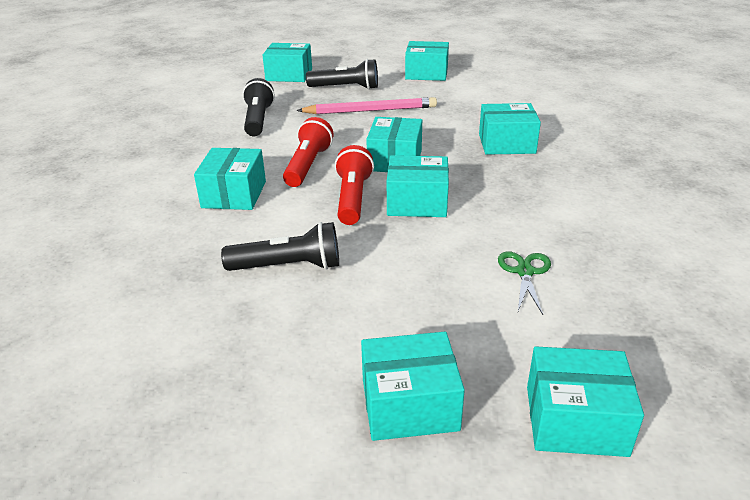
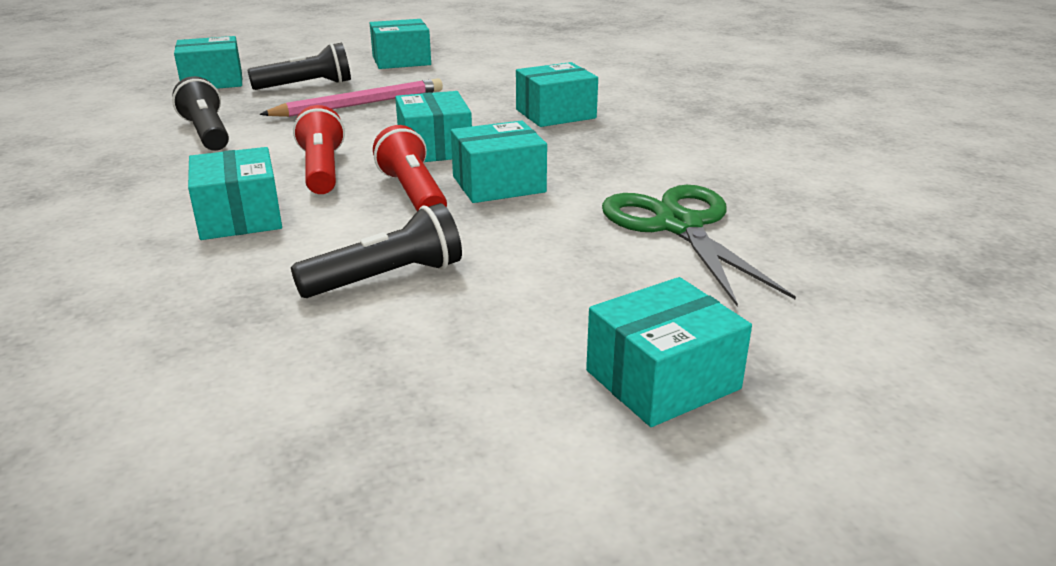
camera: 25 degrees left, 5 degrees down
(525, 272) = (679, 226): green scissors -> green scissors, size x1.97
(575, 420) = (848, 345): turquoise box -> none

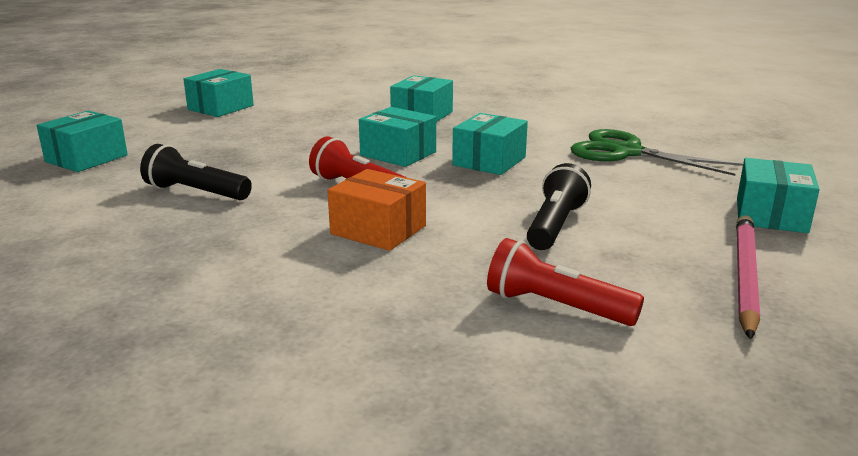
camera: 40 degrees left, 5 degrees down
(240, 217) = (378, 230): turquoise box -> orange box
(306, 86) = (188, 141): black flashlight -> none
(359, 104) = (269, 142): pink pencil -> pink pencil (745, 277)
(413, 194) = (454, 181): red flashlight -> red flashlight (556, 307)

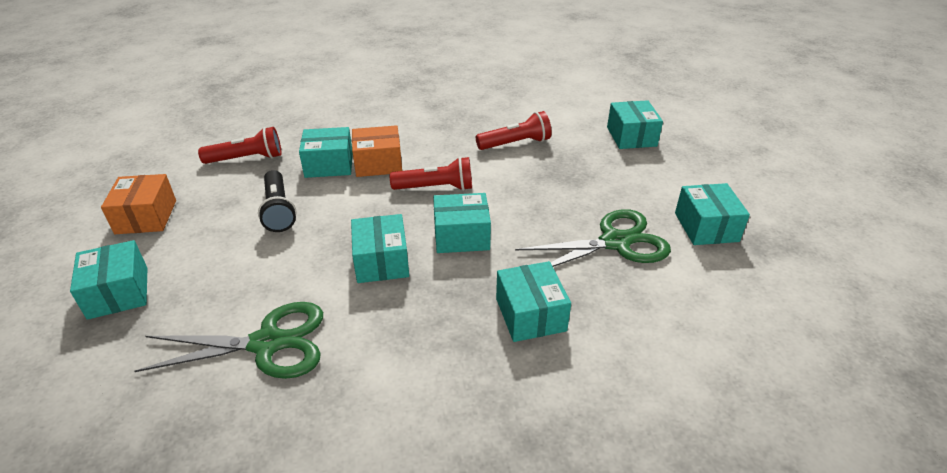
camera: 140 degrees right, 15 degrees up
(196, 192) = (515, 143): black flashlight -> red flashlight
(296, 119) = (615, 242): none -> green scissors
(441, 251) = (329, 165): none -> turquoise box
(745, 277) = (146, 217): pink pencil -> orange box

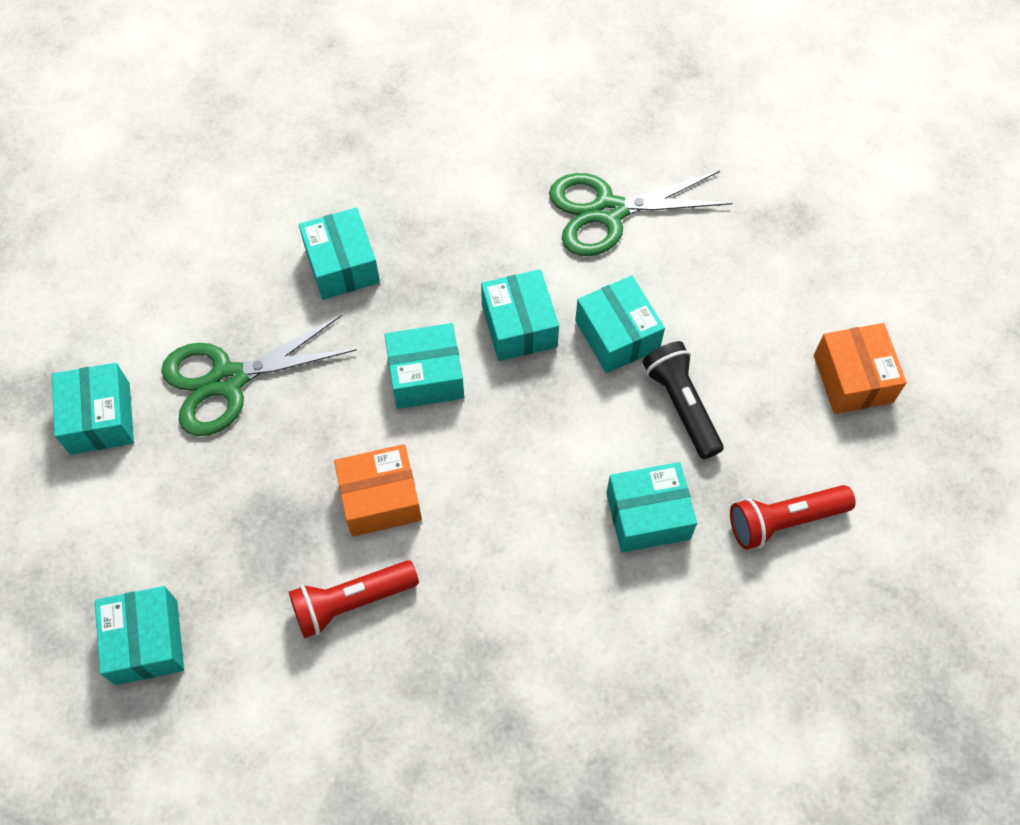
camera: 175 degrees right, 25 degrees up
(118, 292) = (801, 259): turquoise box -> turquoise box (617, 335)
(378, 163) = (571, 525): orange box -> orange box (380, 499)
(436, 188) = (472, 471): red flashlight -> none

